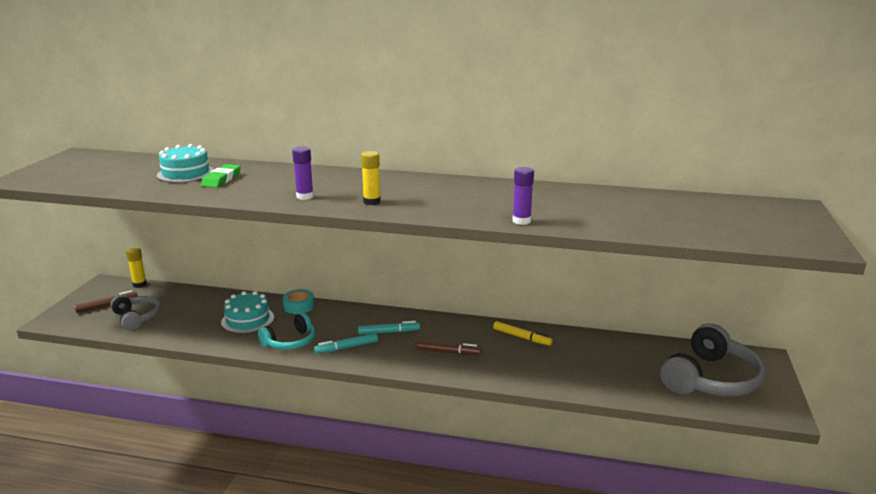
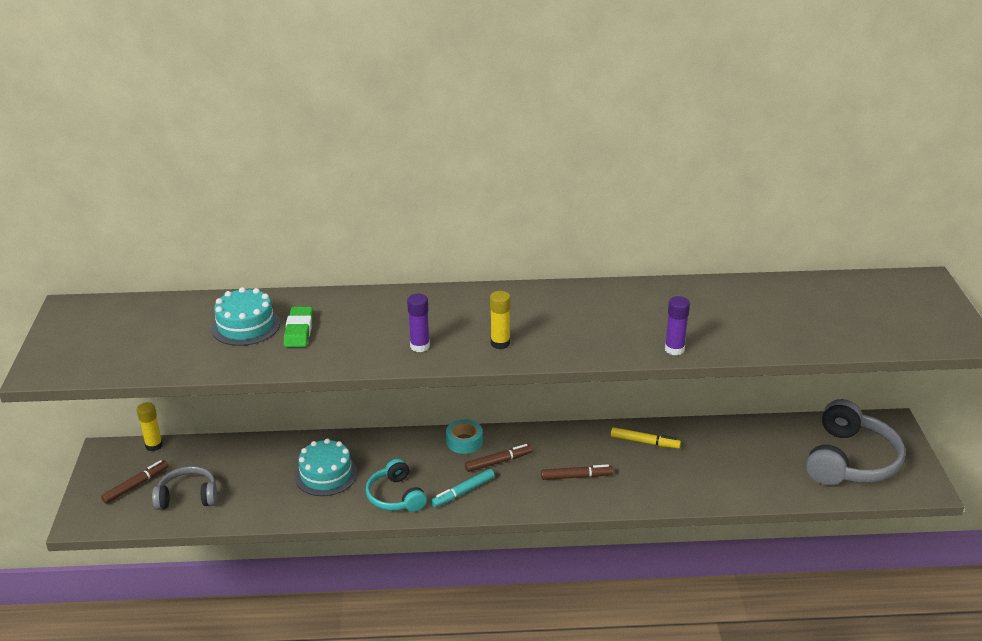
camera: 15 degrees left, 10 degrees up
(137, 318) = (188, 496): grey headphones -> grey headphones turned 45 degrees counterclockwise
(290, 342) = (395, 496): turquoise headphones -> turquoise headphones turned 120 degrees clockwise
(299, 306) = (374, 443): turquoise tape -> turquoise tape (464, 441)
(389, 332) = (498, 462): turquoise marker -> brown marker

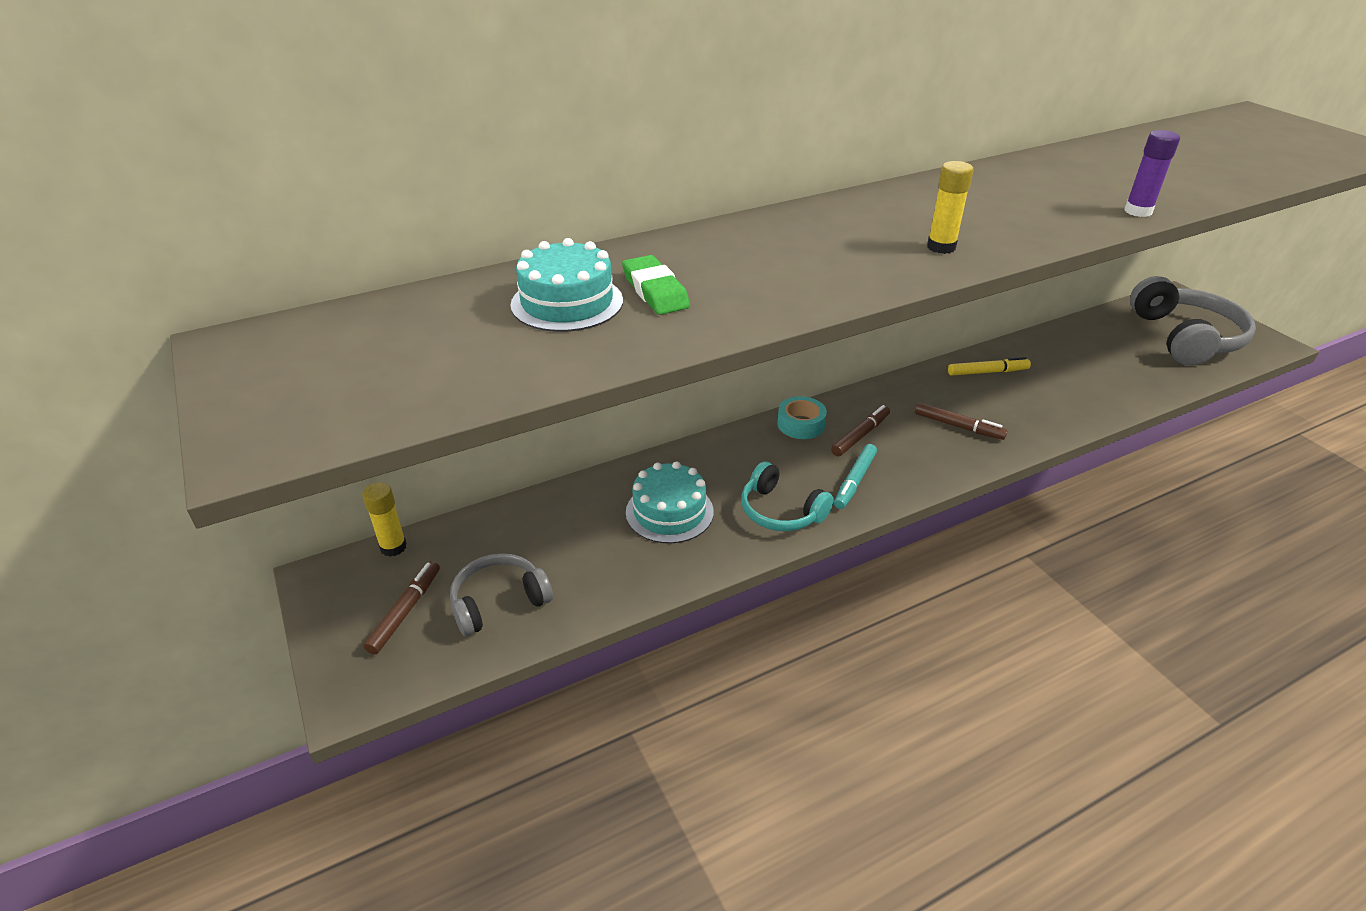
camera: 25 degrees left, 5 degrees up
(420, 346) = (846, 272): purple glue stick -> none
(576, 476) = (958, 426): brown marker -> brown marker turned 60 degrees clockwise

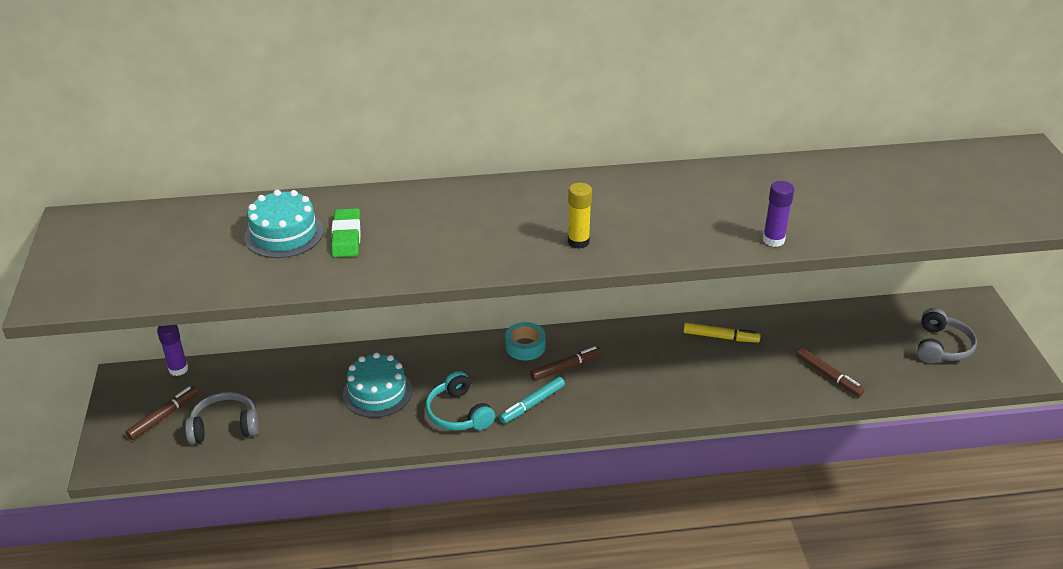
camera: 20 degrees right, 0 degrees up
(393, 547) = (178, 369): yellow glue stick -> purple glue stick
(958, 426) = (653, 380): brown marker -> brown marker (828, 376)
(1185, 338) = (941, 346): grey headphones -> grey headphones, size x0.59

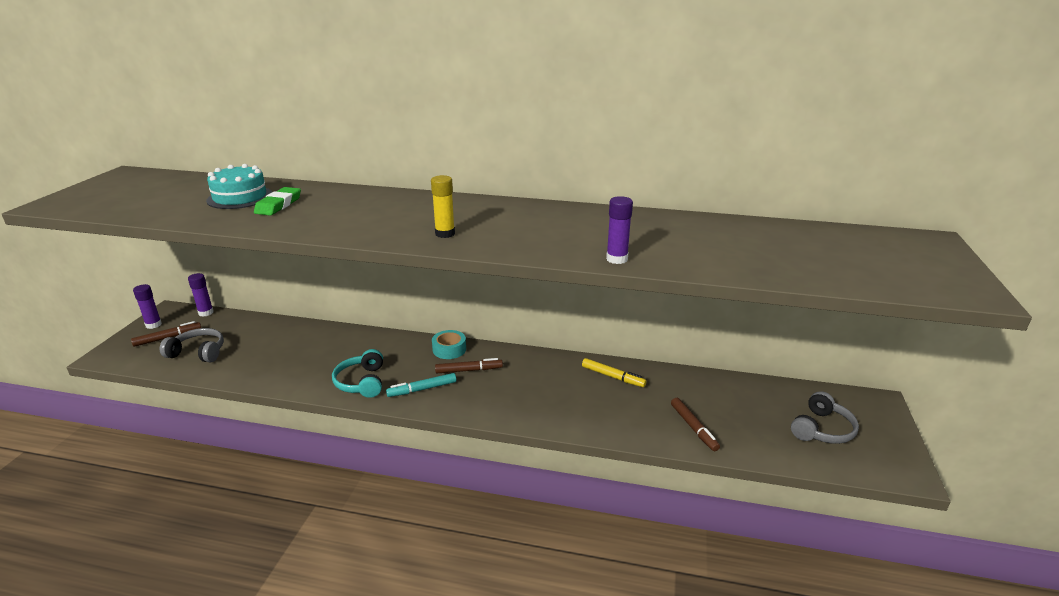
camera: 20 degrees right, 10 degrees down
(124, 403) = (153, 325): none -> purple glue stick
(377, 392) = (317, 355): turquoise cake -> none

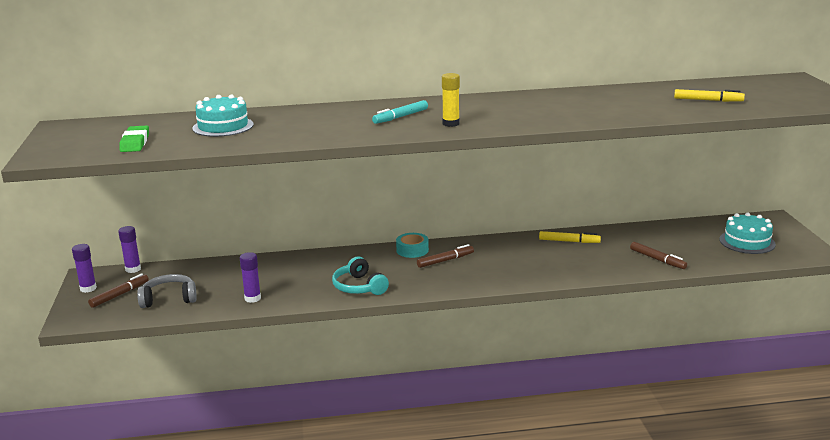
camera: 20 degrees left, 5 degrees down
(278, 205) = (271, 126): green eraser -> green eraser (135, 143)
(422, 389) = (419, 280): turquoise marker -> turquoise marker (400, 117)
(617, 259) = (602, 119): purple glue stick -> purple glue stick (252, 298)
(780, 255) = (708, 100): none -> yellow marker
(822, 429) = (747, 242): grey headphones -> turquoise cake

